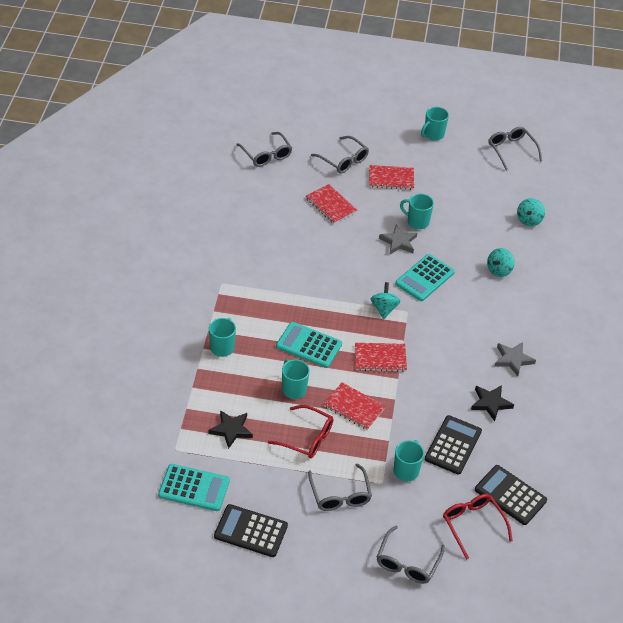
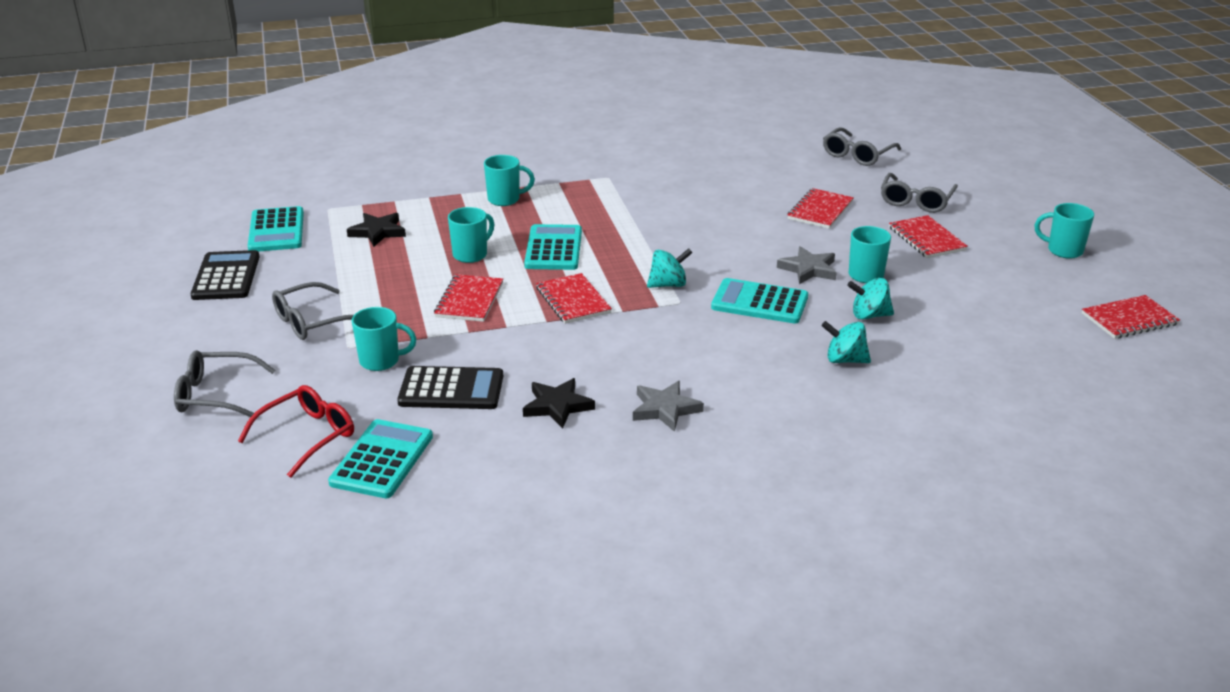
camera: 70 degrees right, 15 degrees down
(307, 438) = (395, 280): red glasses -> none
(510, 495) = (382, 460): black calculator -> turquoise calculator
(511, 150) = (1129, 319): grey glasses -> red notebook
(529, 220) = (991, 365): turquoise spinning top -> turquoise spinning top (869, 315)

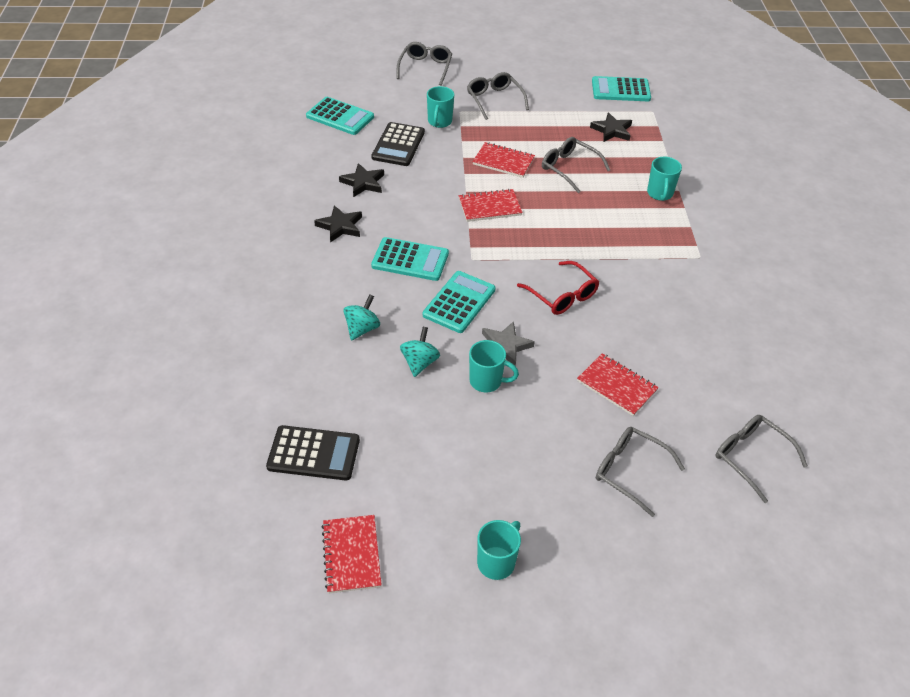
camera: 100 degrees right, 15 degrees up
(226, 276) = (559, 71): black calculator -> black calculator (313, 453)
(307, 436) = (373, 95): red glasses -> red glasses (562, 295)
(471, 254) = (569, 168): turquoise mug -> grey glasses
(553, 248) = (571, 208): turquoise calculator -> turquoise calculator (410, 260)
(665, 409) = (340, 226): grey star -> black star
(668, 284) = (500, 258): turquoise spinning top -> none
(926, 239) = (544, 450): red notebook -> none

